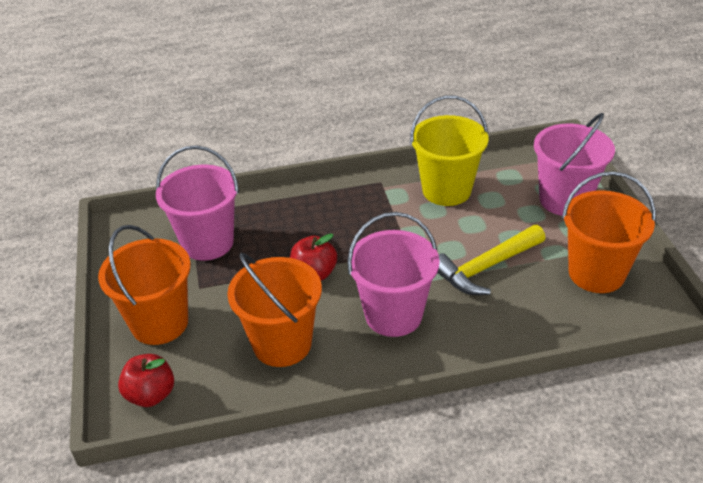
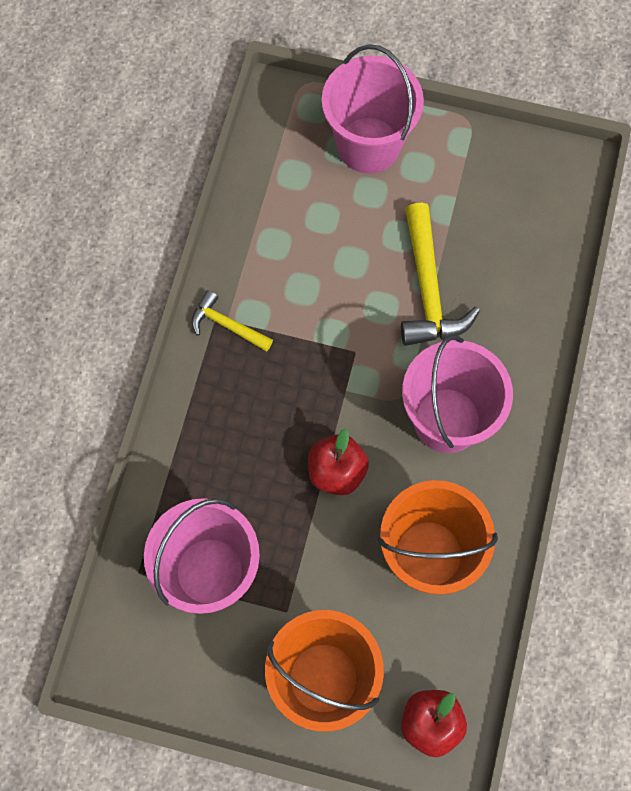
camera: 65 degrees left, 30 degrees up
(380, 188) = (227, 325): none -> yellow hammer
(446, 190) = (277, 254): yellow bucket -> none
(596, 273) = (495, 191): orange bucket -> none

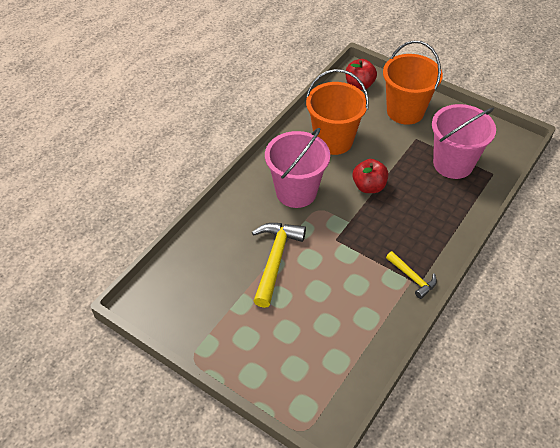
camera: 160 degrees left, 20 degrees down
(368, 145) = (273, 364): pink bucket -> none

